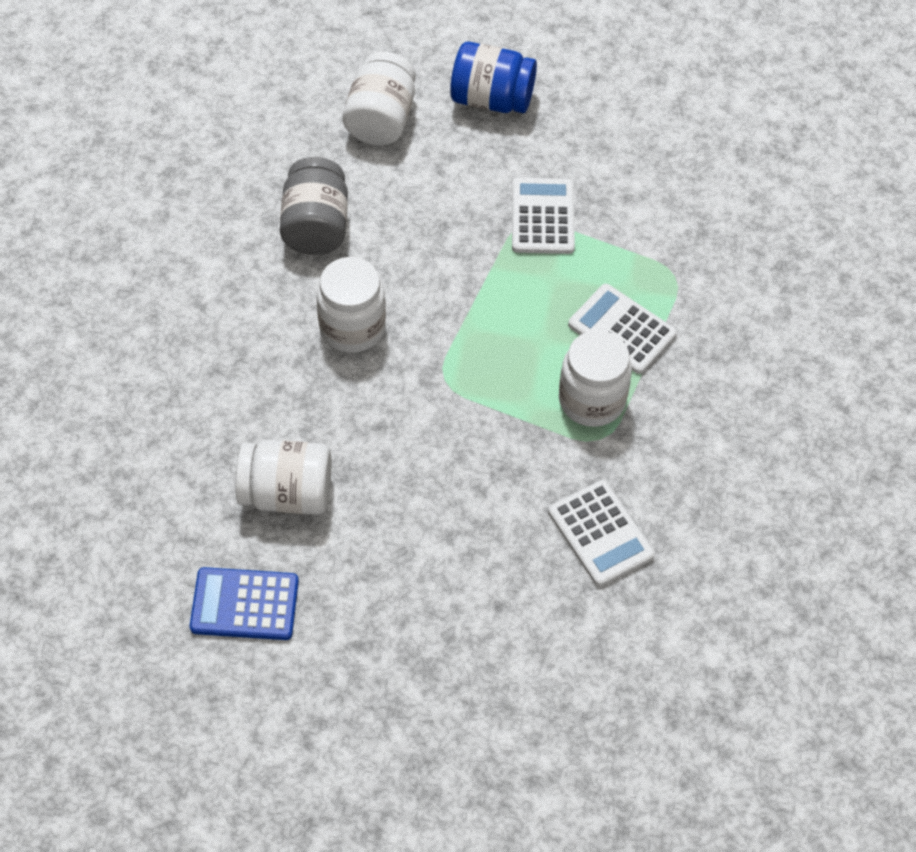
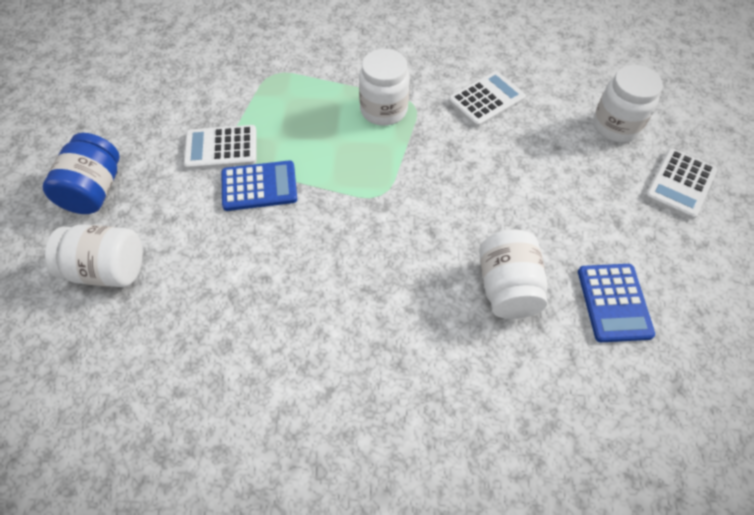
camera: 95 degrees left, 0 degrees up
(315, 226) = (231, 306): grey jar -> none
(352, 328) = (339, 262): white jar -> white jar (615, 126)
(475, 254) = (259, 186): none -> blue calculator
(622, 329) = (322, 98): white calculator -> white calculator (680, 184)

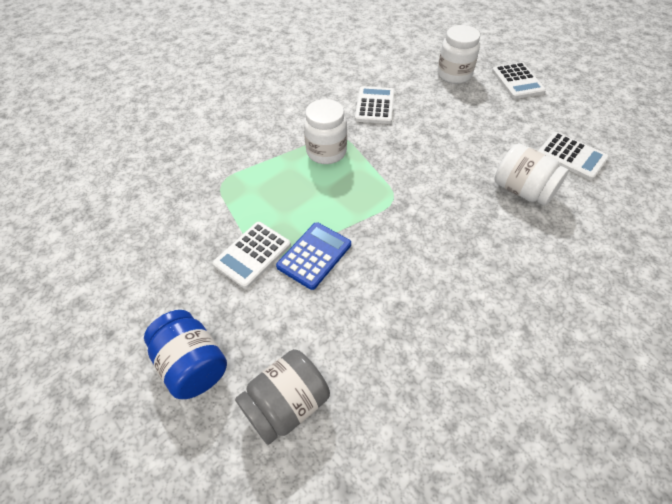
camera: 45 degrees left, 5 degrees down
(108, 269) = (287, 405): white jar -> grey jar
(614, 302) = (571, 156): blue calculator -> white calculator

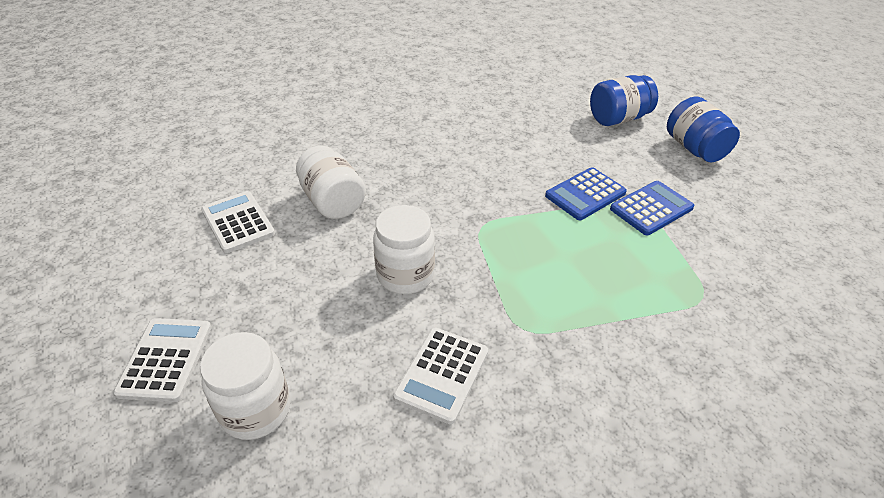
camera: 165 degrees left, 10 degrees down
(252, 254) = (651, 208): white calculator -> blue calculator
(287, 405) = (618, 118): grey jar -> blue jar
(326, 152) = (548, 306): white jar -> white jar (405, 275)

